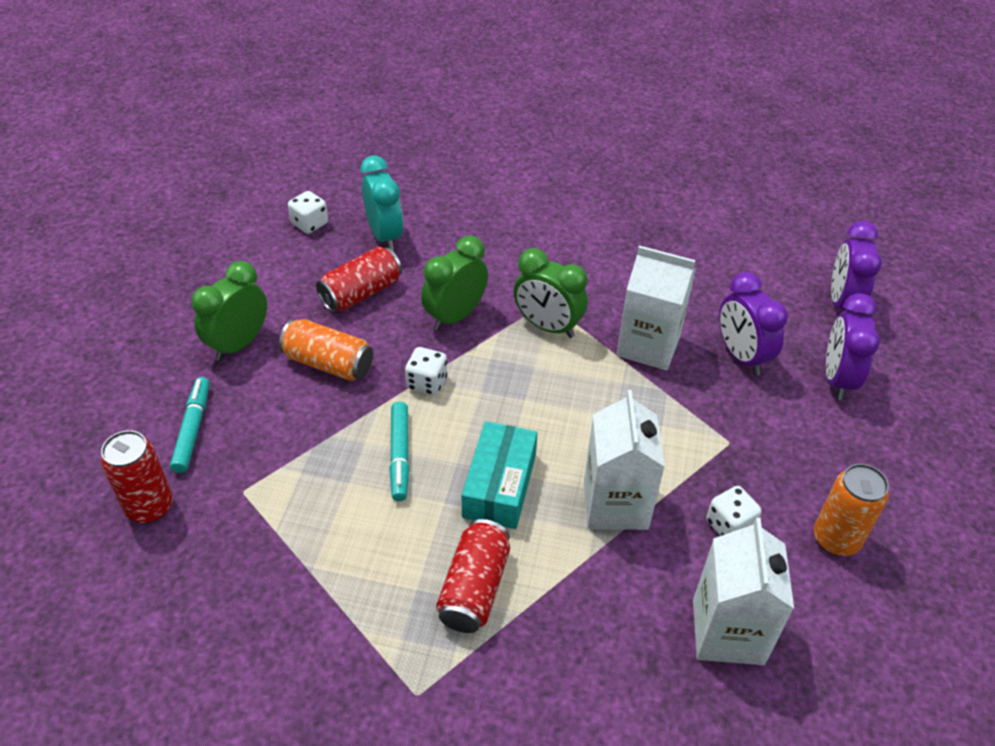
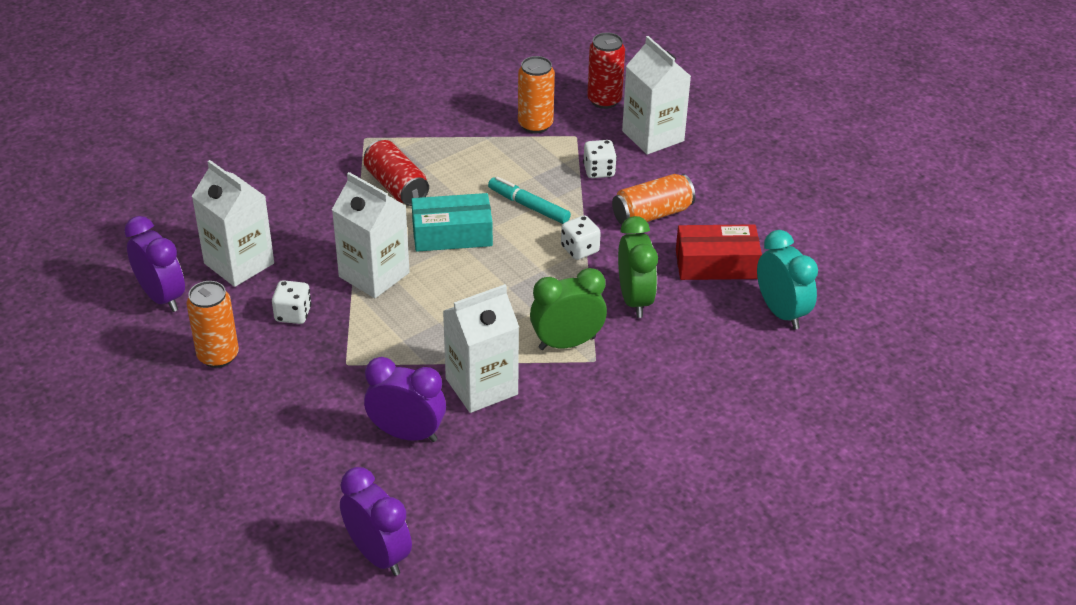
camera: 130 degrees right, 5 degrees down
(193, 429) = (653, 136): turquoise marker -> white carton
(239, 344) = (718, 183): green clock -> none
(250, 539) = (535, 125): none -> orange can
(310, 224) = (841, 277): white dice -> white dice (599, 171)
(361, 293) = (716, 264): red can -> red box
(385, 236) = (781, 312): turquoise clock -> turquoise clock turned 135 degrees counterclockwise
(499, 485) = (452, 234): turquoise box -> turquoise box turned 60 degrees counterclockwise
(837, 379) = (316, 474): purple clock -> purple clock (162, 297)

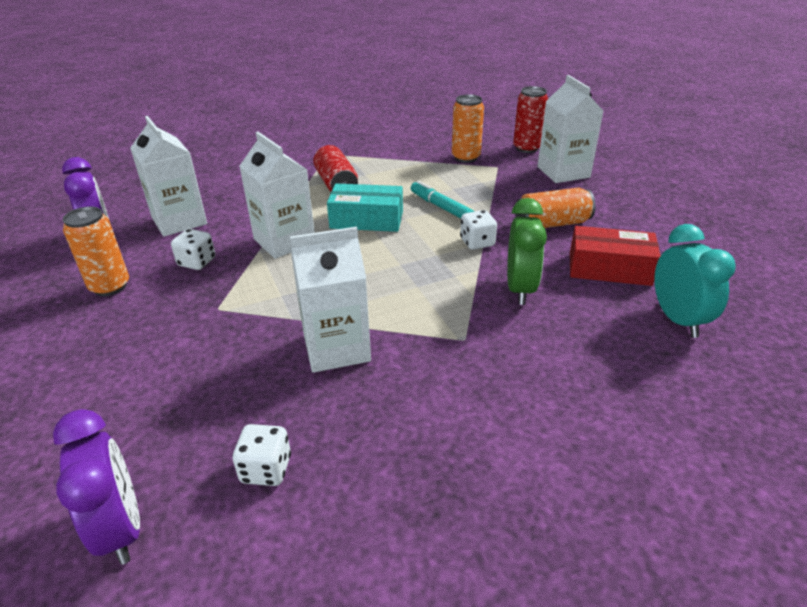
camera: 15 degrees right, 5 degrees down
(407, 434) = (236, 384): purple clock -> none
(567, 343) = (440, 319): green clock -> none
(599, 171) = (510, 190): white dice -> white dice (266, 469)

